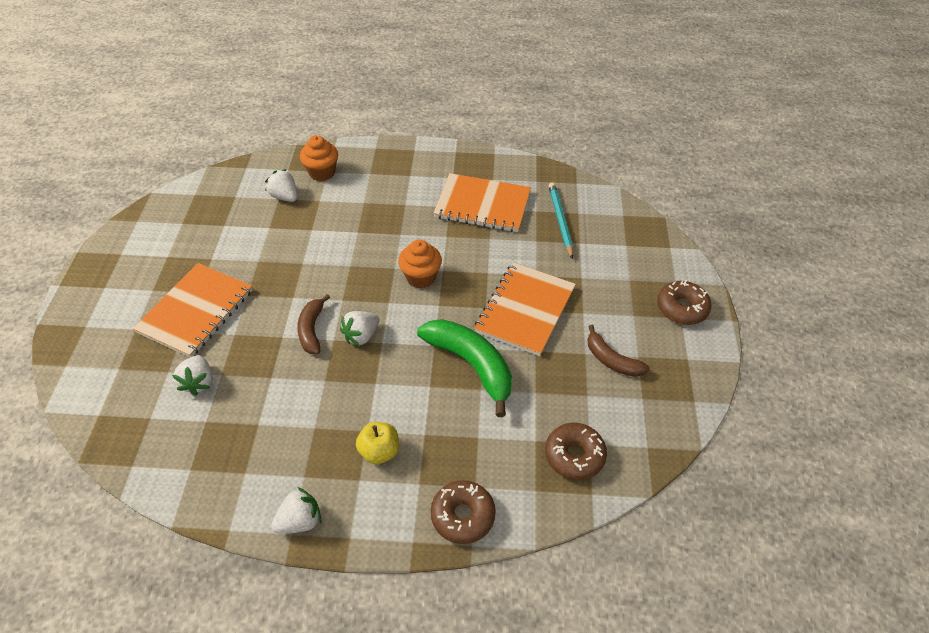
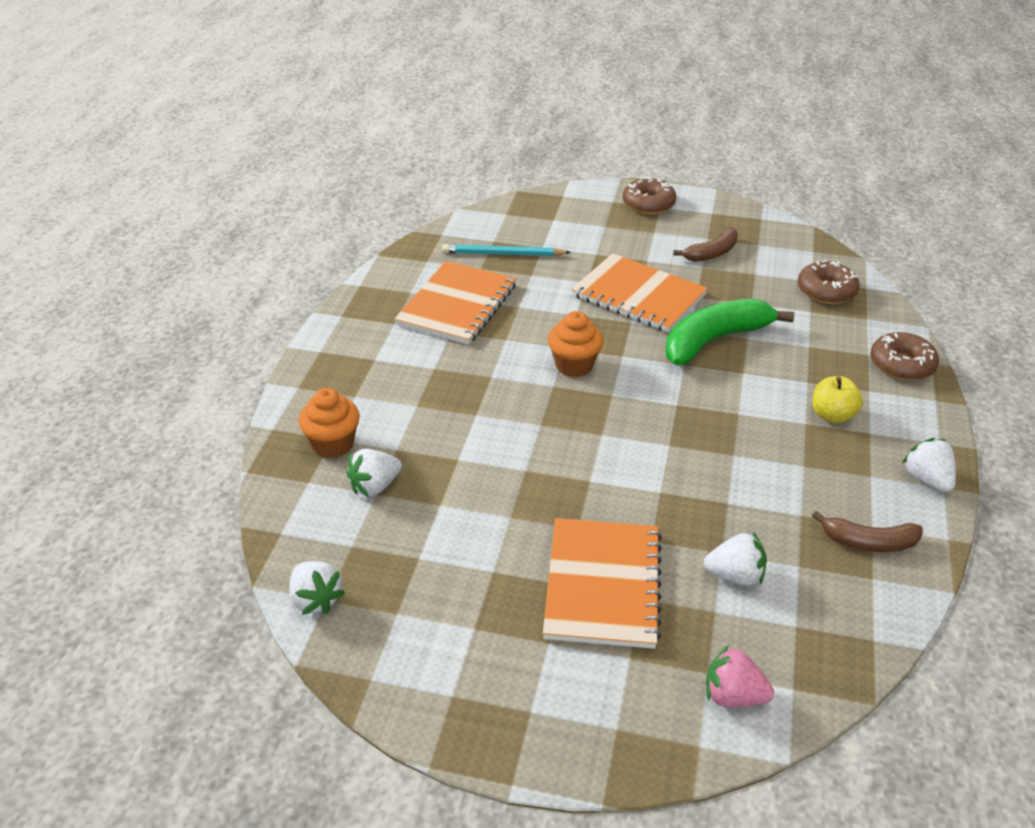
camera: 80 degrees left, 10 degrees down
(98, 382) = (733, 696): none -> pink strawberry
(196, 311) = (602, 584): orange notebook -> orange notebook turned 60 degrees clockwise
(312, 330) = (651, 463): brown banana -> brown banana (868, 542)
(361, 336) = (665, 420): white strawberry -> white strawberry (316, 599)

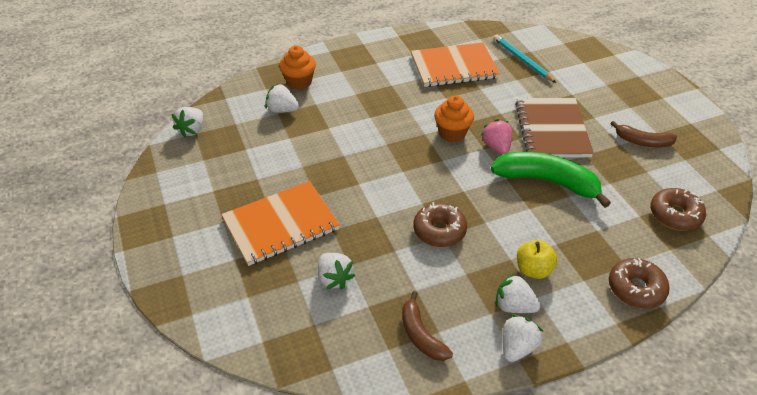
camera: 55 degrees right, 5 degrees up
(638, 295) = (552, 129): orange notebook -> brown notebook
(648, 204) = (658, 91): brown donut -> brown donut (439, 231)
(733, 696) = (237, 315): pink strawberry -> pink strawberry (496, 147)
(872, 454) = (514, 306): none -> white strawberry

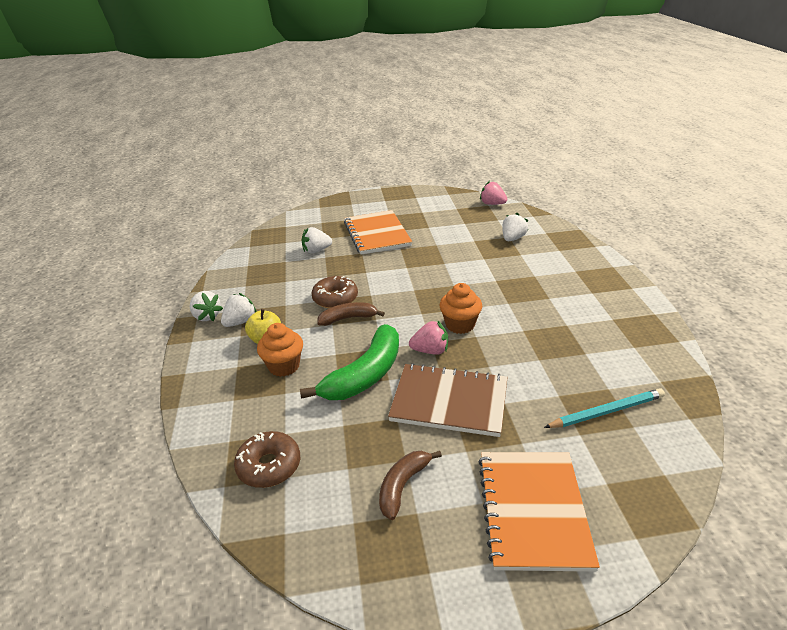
camera: 105 degrees right, 10 degrees down
(192, 130) = (492, 204): white strawberry -> pink strawberry
(299, 82) = (555, 248): orange cupcake -> orange cupcake (284, 366)
(421, 335) = (248, 278): brown banana -> brown banana (348, 318)
(454, 67) = (586, 346): orange notebook -> orange notebook (533, 510)
(636, 289) = (205, 397): brown donut -> none

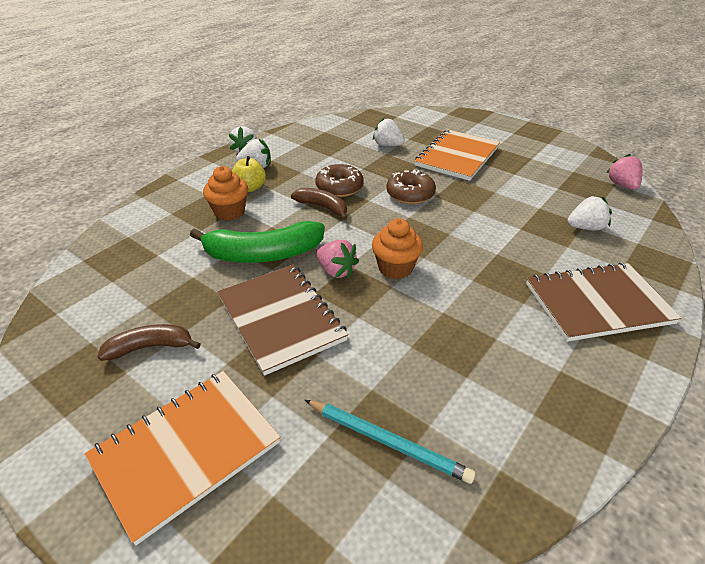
camera: 45 degrees right, 5 degrees up
(269, 466) = (117, 267): brown donut -> brown donut (410, 194)
(577, 275) = (597, 303): none -> brown notebook

